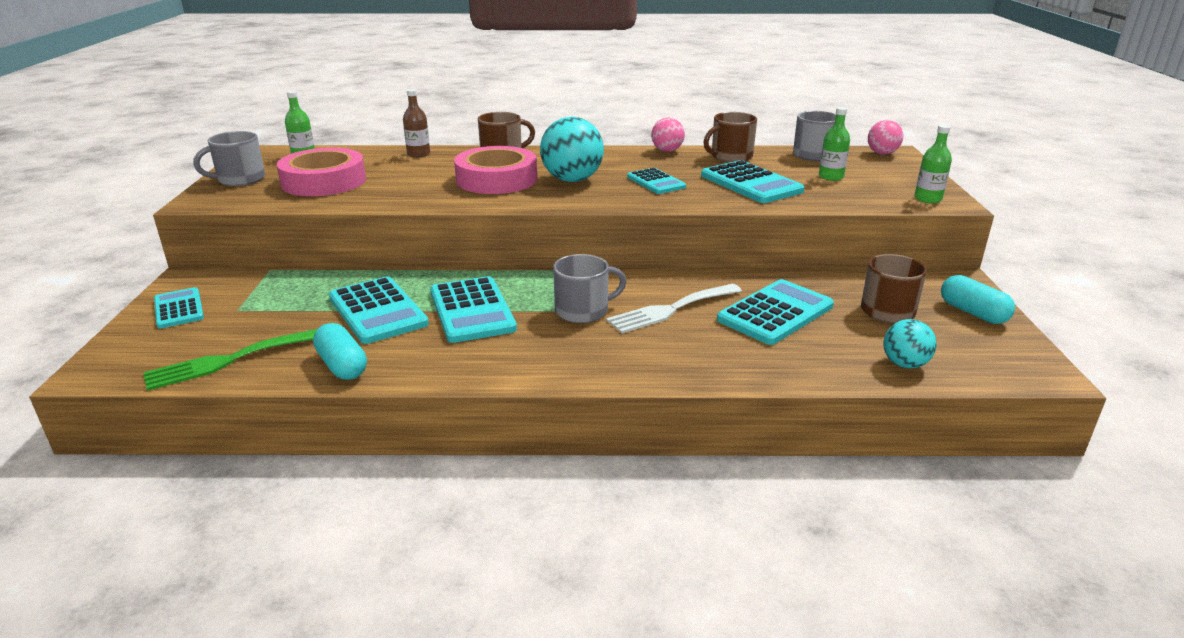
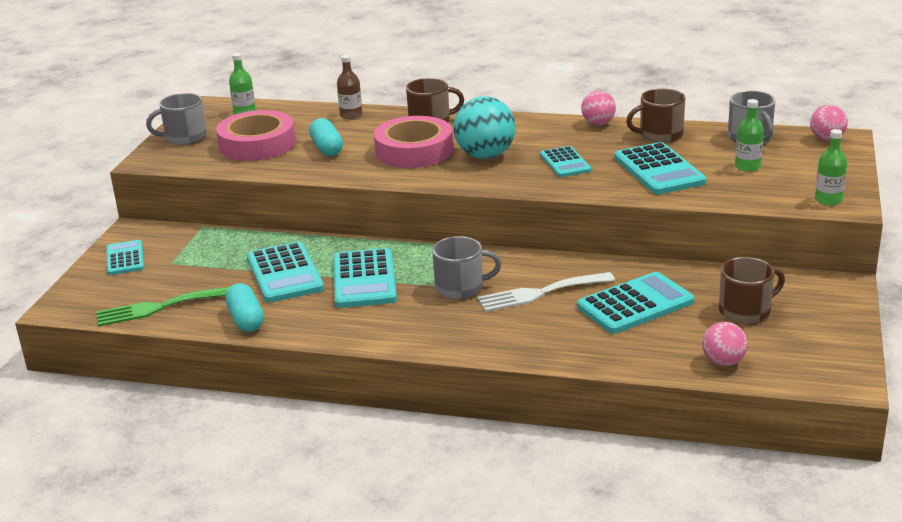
camera: 15 degrees right, 0 degrees up
(904, 364) = (723, 362): turquoise ball -> pink ball
(973, 313) = (827, 320): turquoise capsule -> turquoise capsule (327, 148)

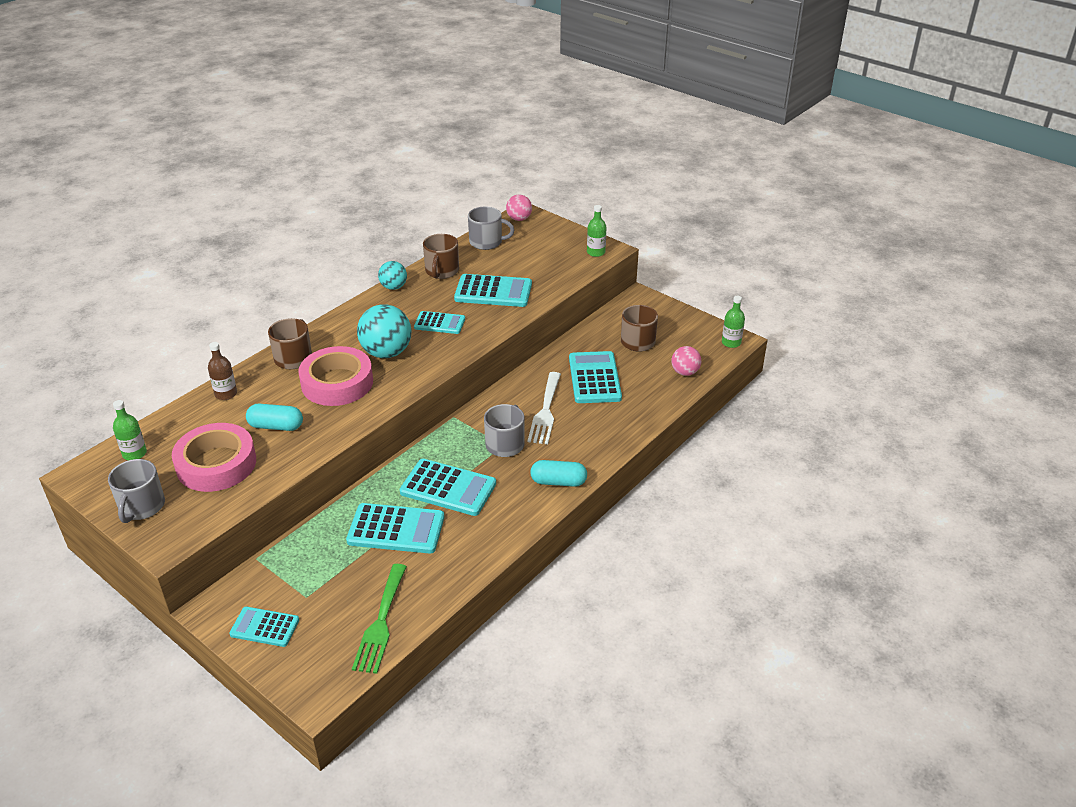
camera: 65 degrees left, 10 degrees up
(246, 319) = (450, 572): turquoise capsule -> turquoise capsule (558, 482)
(598, 123) = (393, 287): pink ball -> turquoise ball
(747, 166) = (524, 259): green bottle -> green bottle (731, 342)

